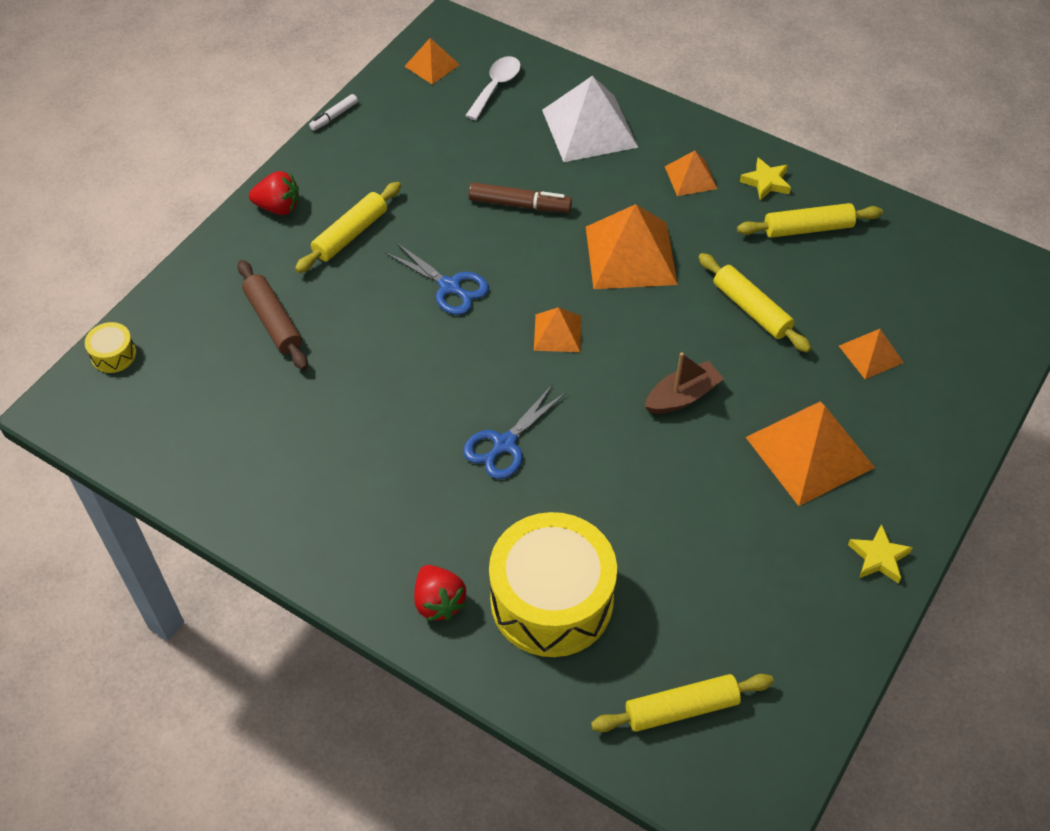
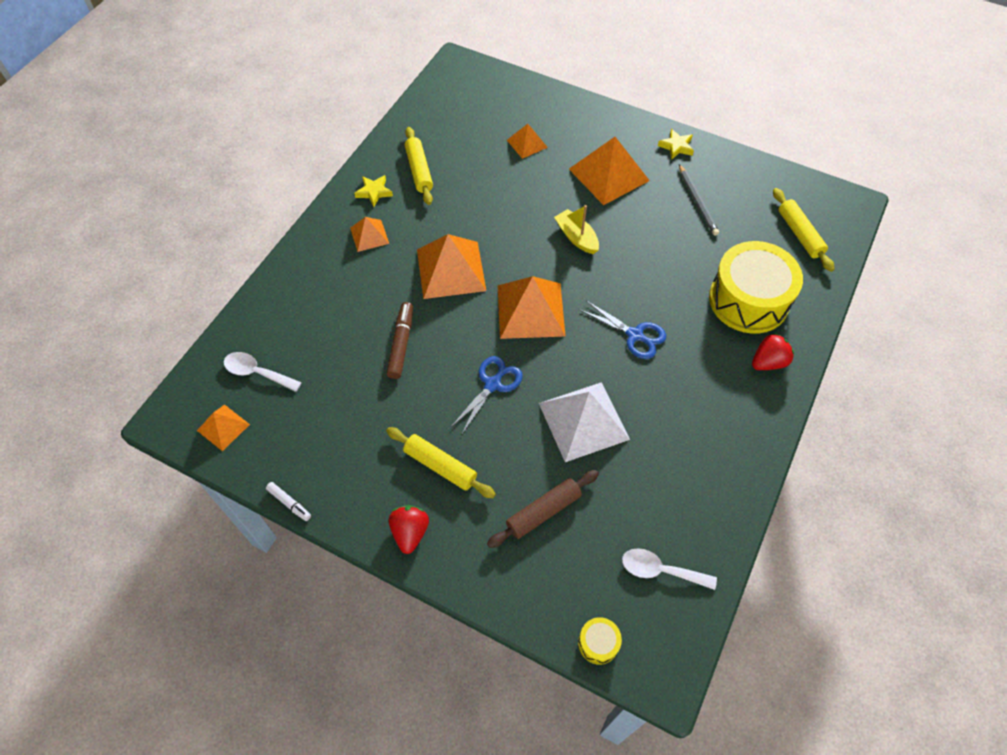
camera: 95 degrees left, 5 degrees up
(175, 422) = (660, 570): none -> white spoon
(557, 333) = (530, 310): orange pyramid -> orange pyramid, size x1.88
(589, 128) = (313, 302): white pyramid -> white pyramid (583, 421)
(682, 396) = (576, 237): brown boat -> yellow boat
(751, 309) = (496, 201): yellow rolling pin -> none
(753, 567) = (697, 202): none -> grey pencil

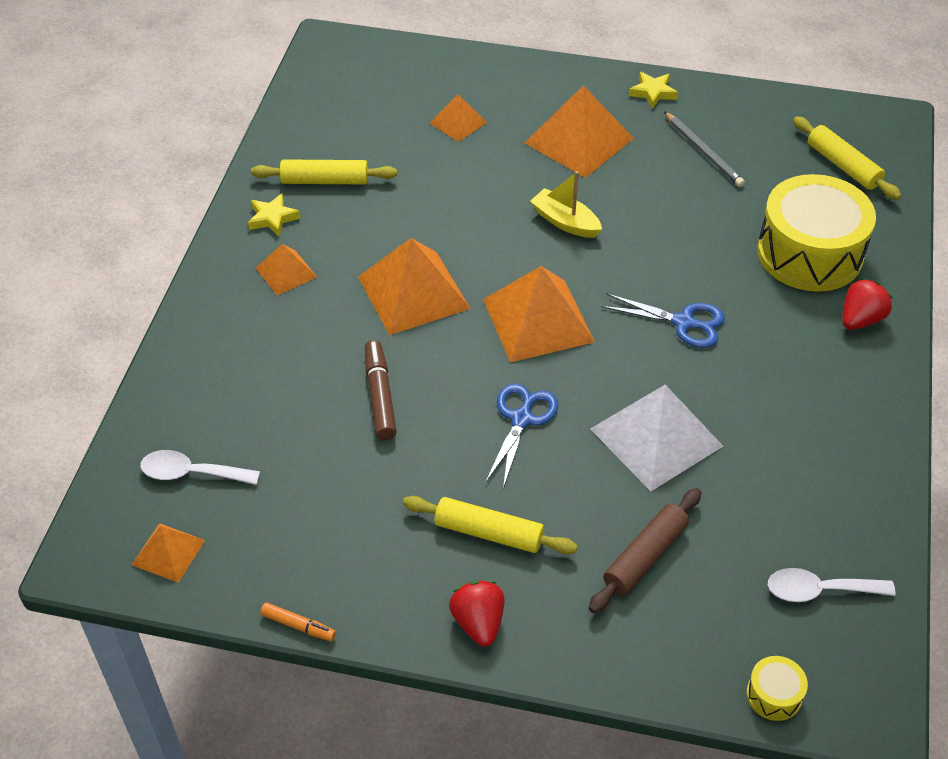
camera: 15 degrees left, 10 degrees down
(289, 503) = (298, 625): white marker -> orange marker
(419, 171) = (325, 181): yellow rolling pin -> yellow rolling pin turned 60 degrees counterclockwise

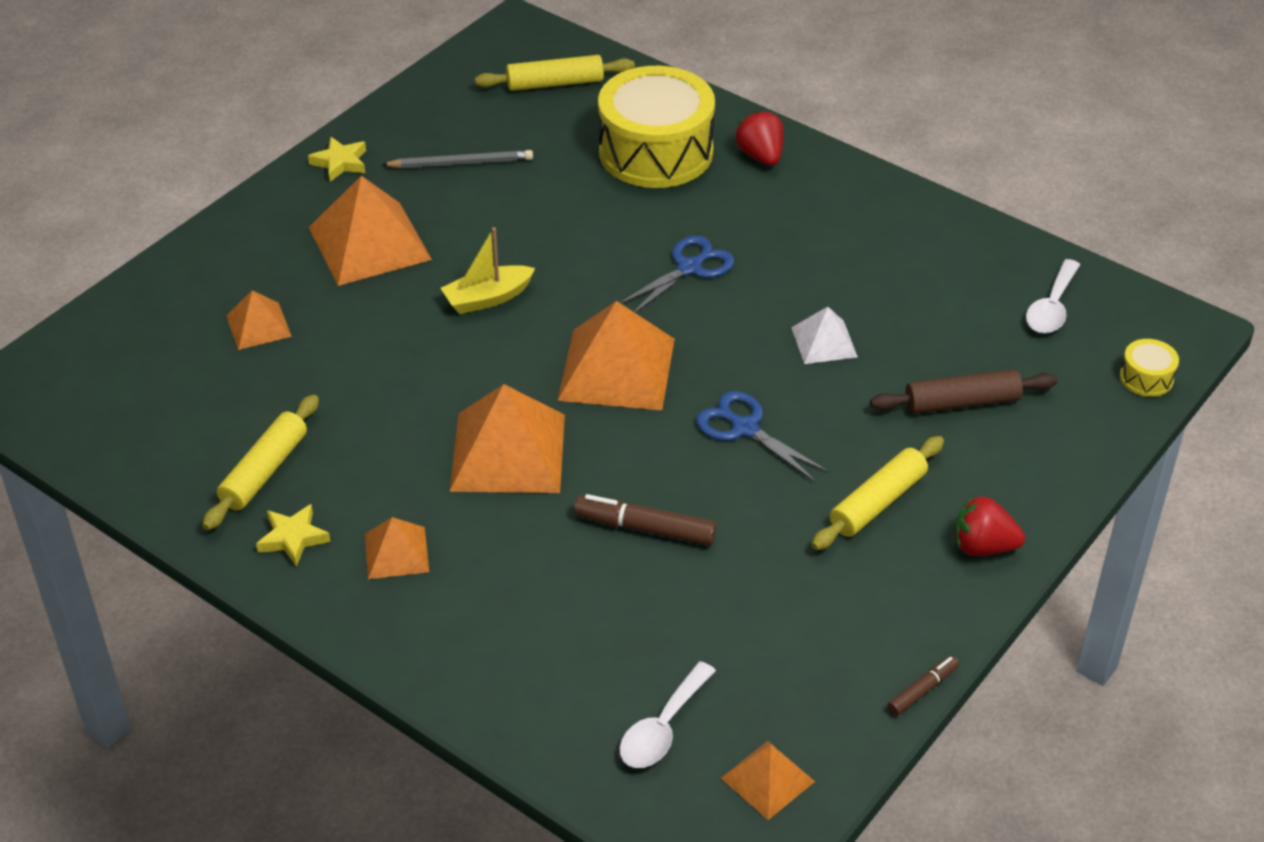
camera: 65 degrees left, 5 degrees down
(298, 625) = (922, 690): orange marker -> brown marker
(645, 556) = (962, 402): brown rolling pin -> brown rolling pin turned 75 degrees counterclockwise
(656, 437) = (824, 342): white pyramid -> white pyramid, size x0.53

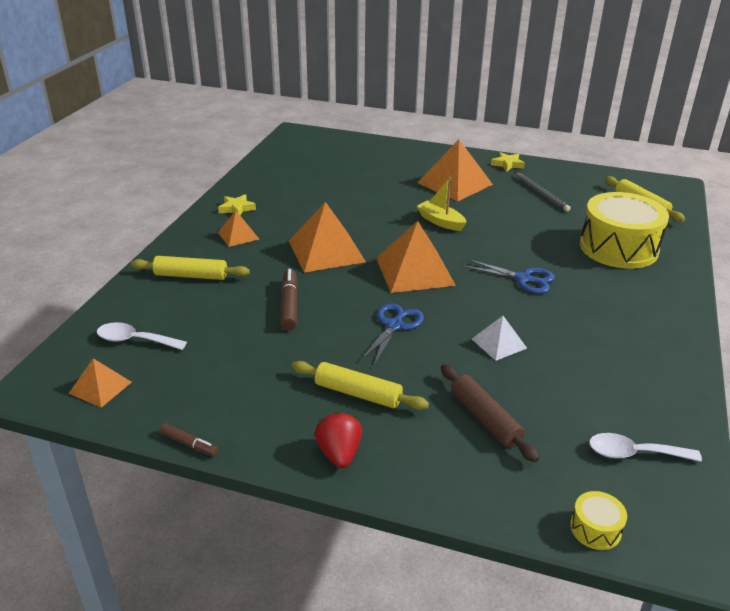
camera: 70 degrees right, 10 degrees down
(258, 325) = (373, 171): orange pyramid -> none
(264, 471) = (277, 193): yellow rolling pin -> yellow rolling pin (191, 276)
(761, 156) = (659, 285): red strawberry -> none

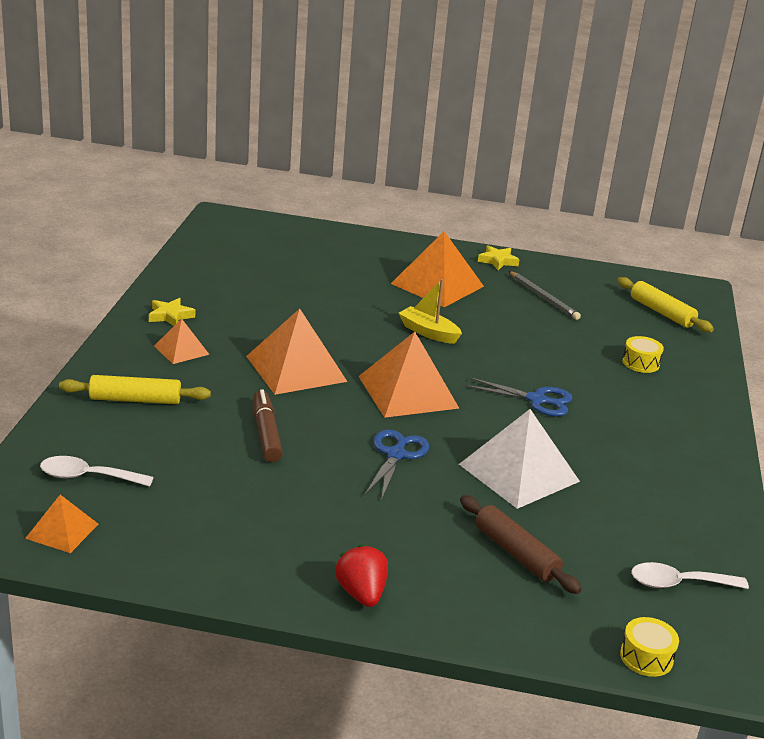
camera: 10 degrees left, 5 degrees down
(189, 444) = (187, 589): brown marker -> none
(358, 393) = (369, 530): yellow rolling pin -> none
(499, 343) = (519, 473): white pyramid -> white pyramid, size x1.88
(618, 248) = (640, 363): yellow drum -> yellow drum, size x0.41

